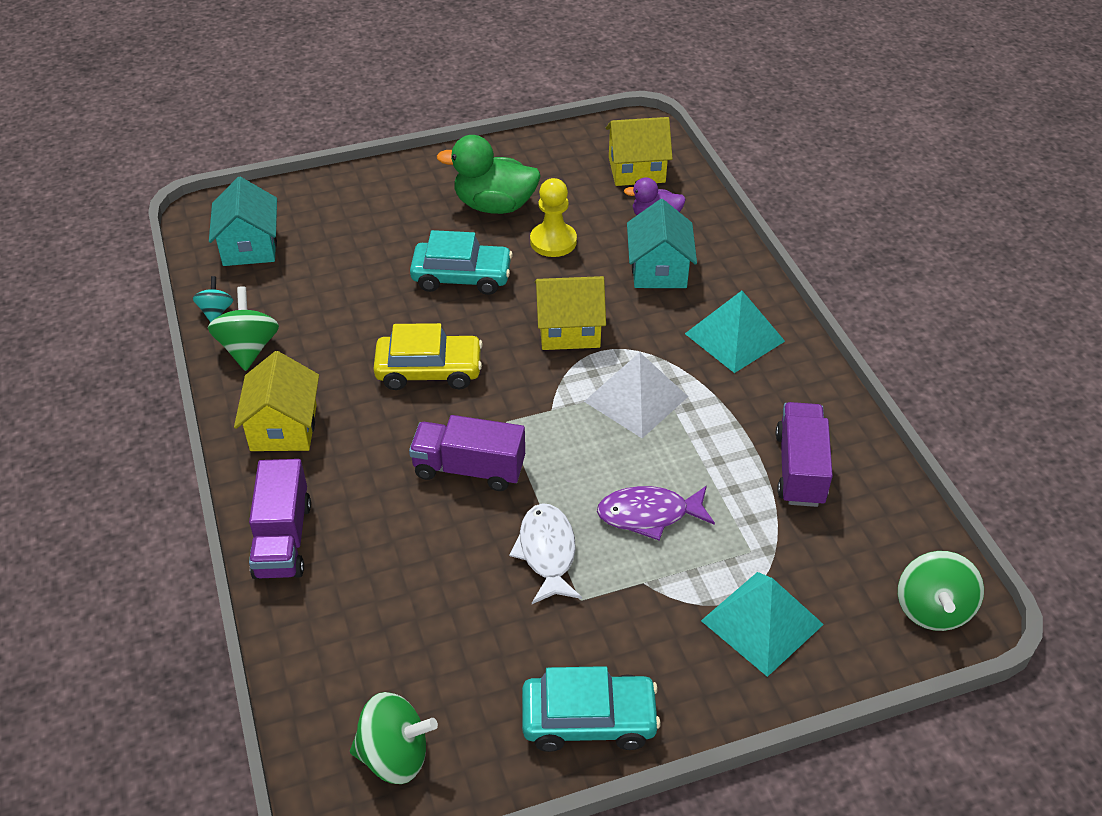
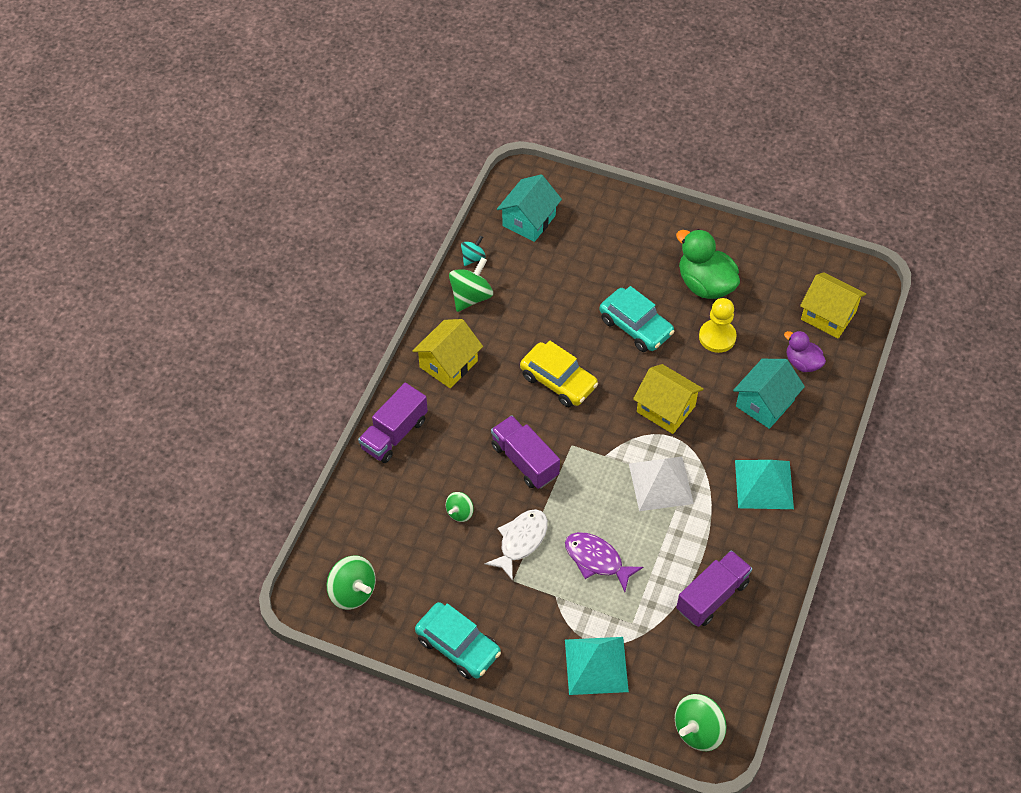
camera: 40 degrees right, 10 degrees up
(446, 570) = (460, 512): none -> green spinning top

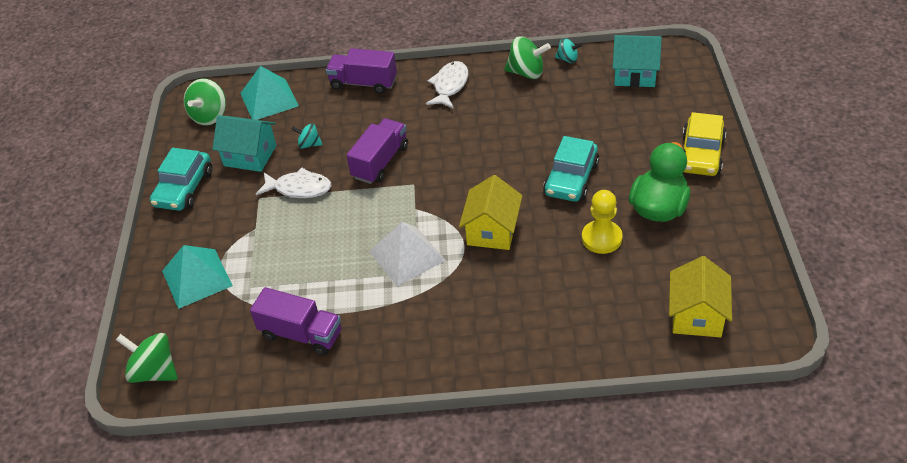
camera: 70 degrees right, 10 degrees down
(448, 364) = (450, 86): yellow house -> white fish
(460, 512) = (309, 144): green spinning top -> turquoise spinning top
(558, 381) = (476, 152): yellow car -> yellow car (701, 154)
(597, 560) = (303, 241): purple fish -> none
(764, 484) = (449, 331): turquoise pyramid -> turquoise pyramid (269, 99)
(765, 403) = (547, 300): turquoise house -> turquoise house (250, 155)
(802, 363) = (618, 313): purple duck -> none

